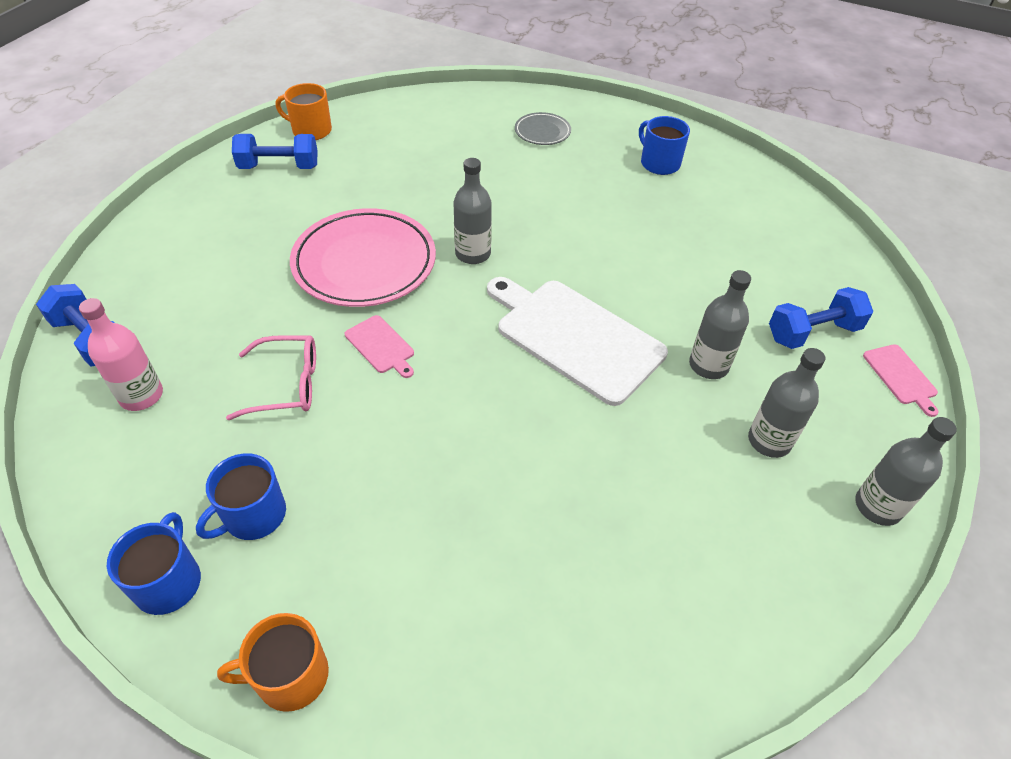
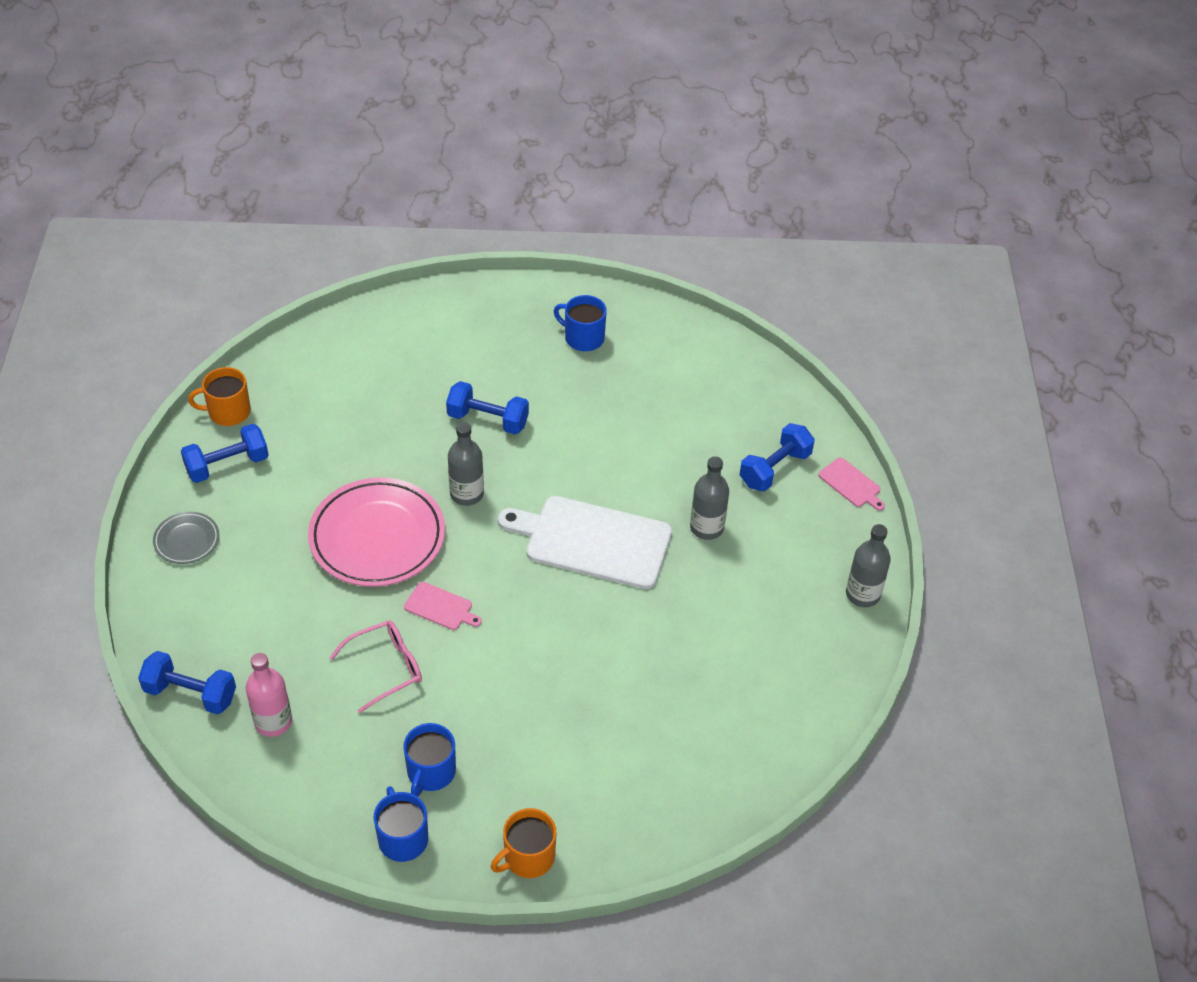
camera: 25 degrees left, 0 degrees up
(531, 200) = (488, 420): none -> blue dumbbell
(542, 132) = (457, 337): grey plate -> grey plate (187, 540)
(769, 441) = (773, 573): grey bottle -> none

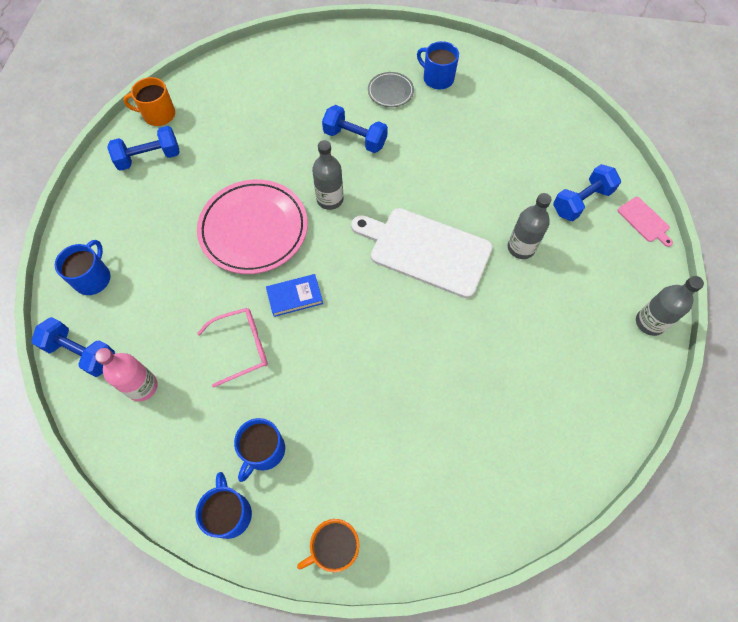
camera: 10 degrees right, 15 degrees up
(186, 611) = (93, 278): none -> blue mug
(187, 540) = (106, 217): grey plate -> grey plate (390, 92)
(440, 607) = (295, 297): pink cutting board -> blue book

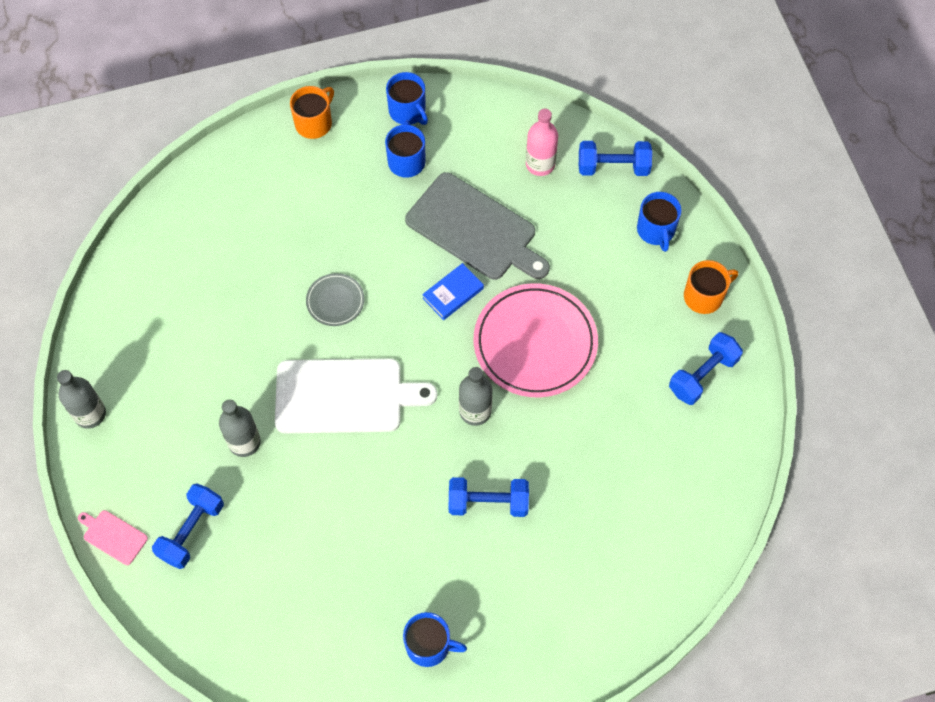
camera: 155 degrees right, 0 degrees up
(158, 115) = (736, 433): orange mug -> orange mug (704, 296)
(242, 347) = (475, 229): pink glasses -> grey cutting board
(390, 92) = (479, 594): grey plate -> grey plate (335, 301)

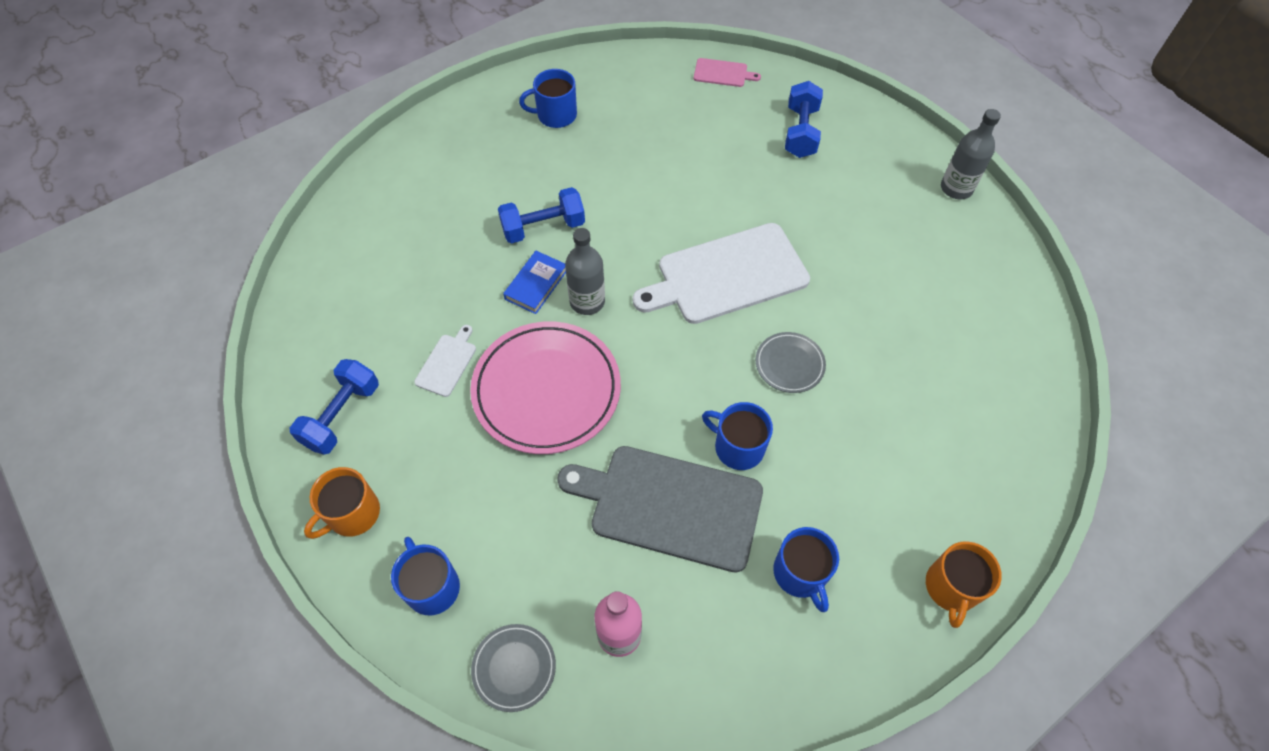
camera: 160 degrees right, 5 degrees down
(113, 536) = (863, 111): pink cutting board -> pink cutting board (723, 73)
(244, 442) = (799, 208): grey bottle -> none
(408, 111) = (838, 655): blue mug -> blue mug (737, 447)
(453, 293) = (662, 416): blue book -> blue book (536, 284)
(609, 393) = (447, 363): none -> white cutting board
(613, 167) = (514, 668): blue dumbbell -> grey plate

